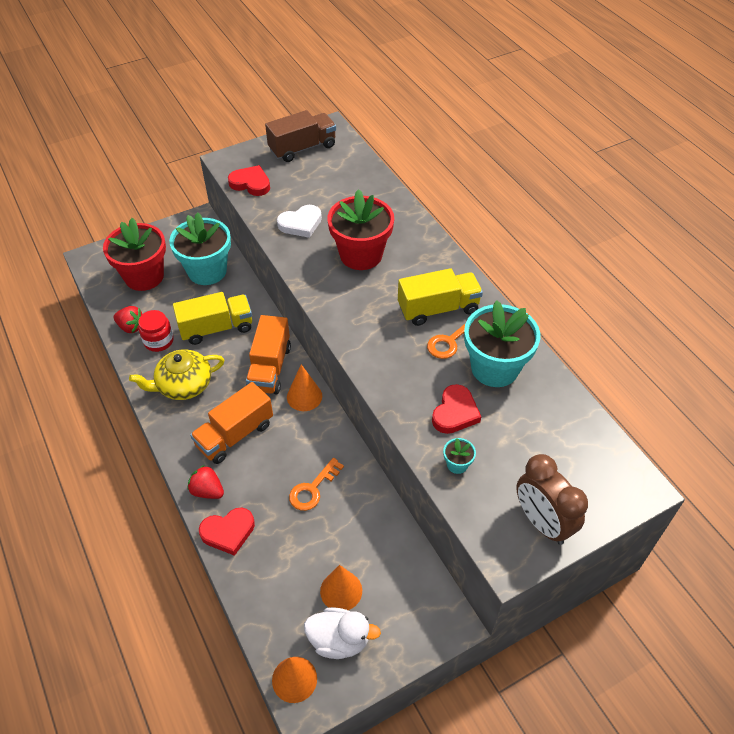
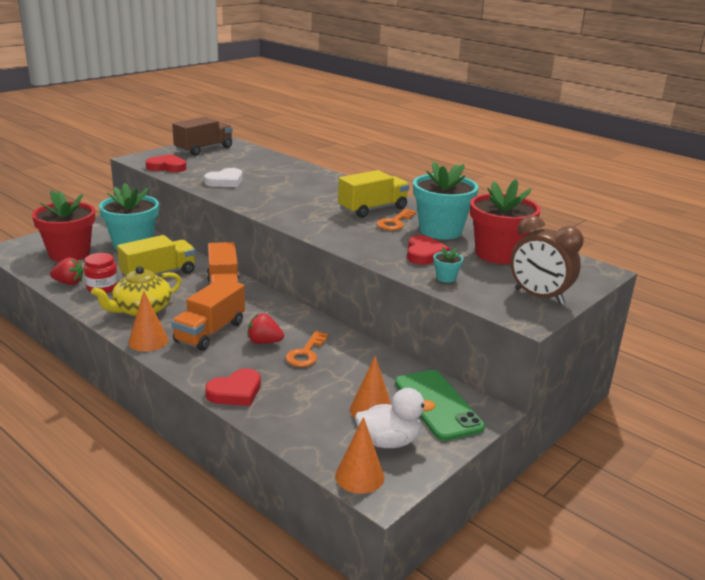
camera: 20 degrees left, 25 degrees down
(207, 491) = (199, 369): red strawberry -> red strawberry (264, 342)
(304, 396) = (266, 302): orange cone -> orange cone (148, 341)
(361, 255) = (288, 191): red flower pot -> red flower pot (498, 254)
(407, 599) = (437, 405): none -> green phone

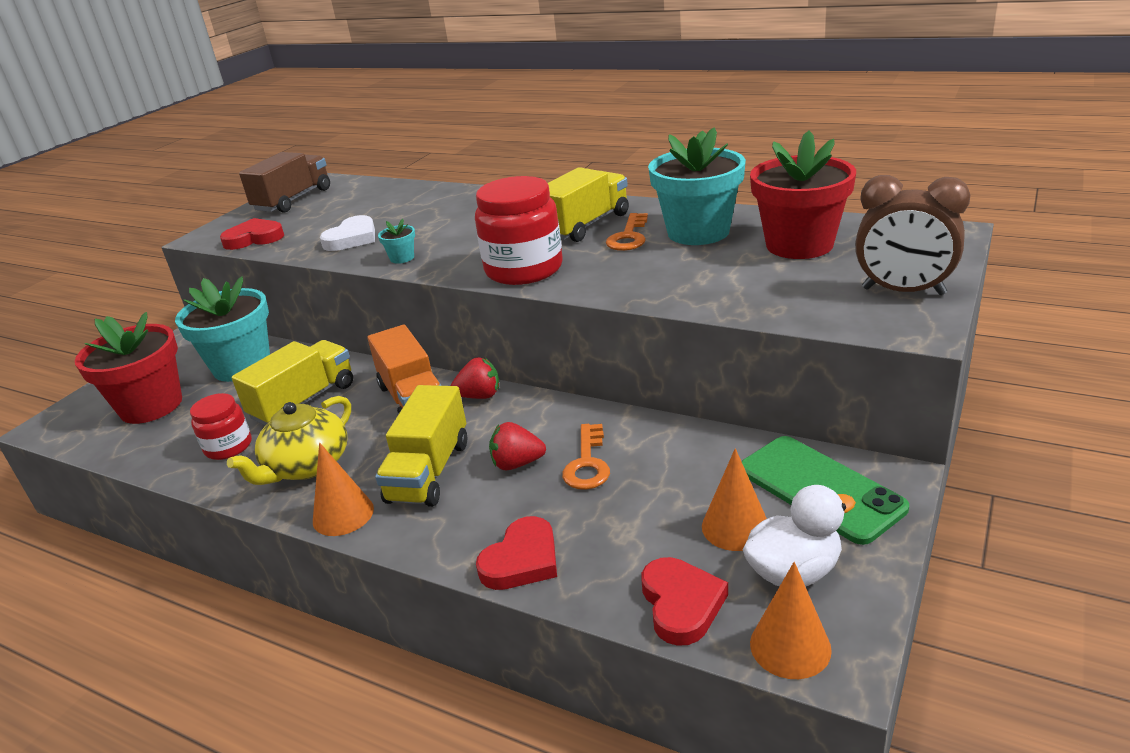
camera: 10 degrees left, 5 degrees up
(69, 283) = (172, 453): red strawberry -> red strawberry (479, 396)
(210, 332) = (429, 471): orange truck -> yellow truck
(316, 225) = (524, 269): none -> red jar
(424, 254) = (703, 271): red heart -> red heart (681, 604)
(446, 278) = (759, 298): turquoise flower pot -> turquoise flower pot (402, 258)

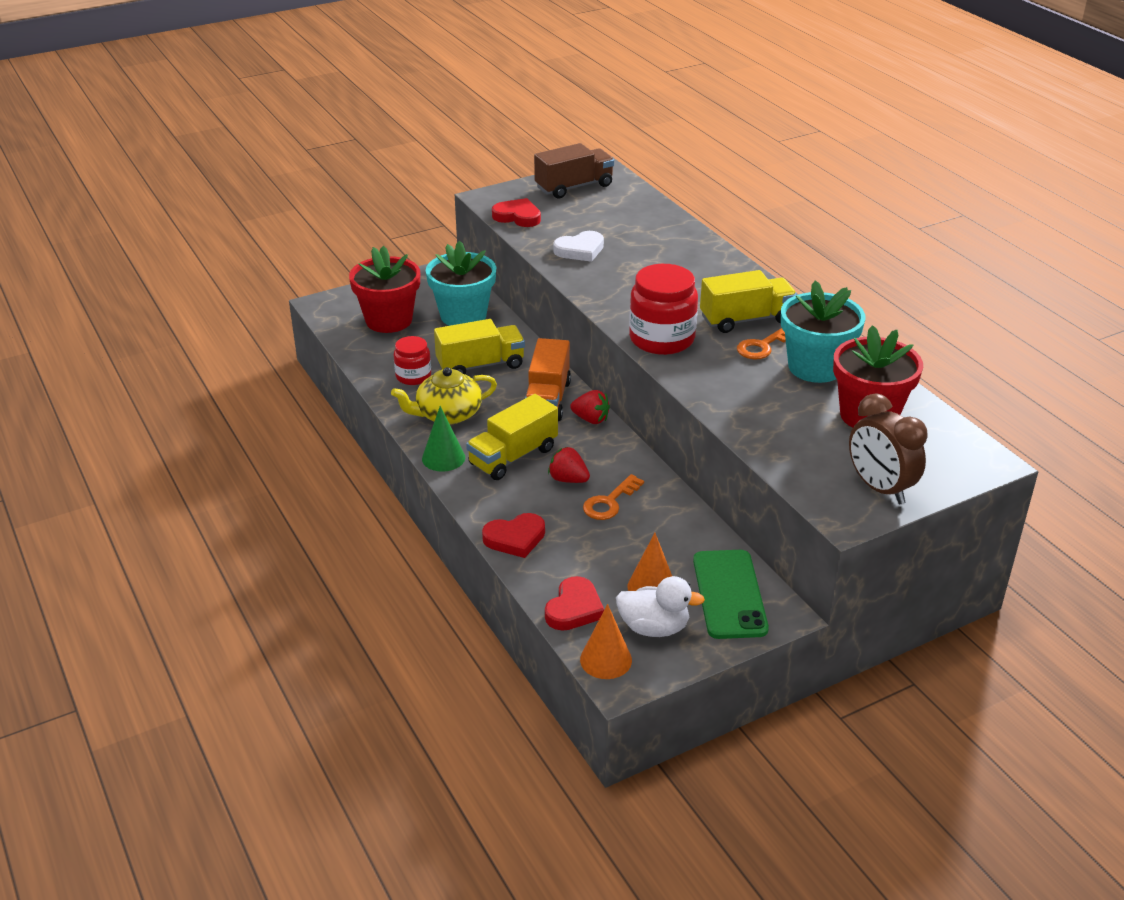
camera: 30 degrees right, 5 degrees up
(343, 514) = (443, 458): orange cone -> green cone
(402, 258) = (595, 287): turquoise flower pot -> none

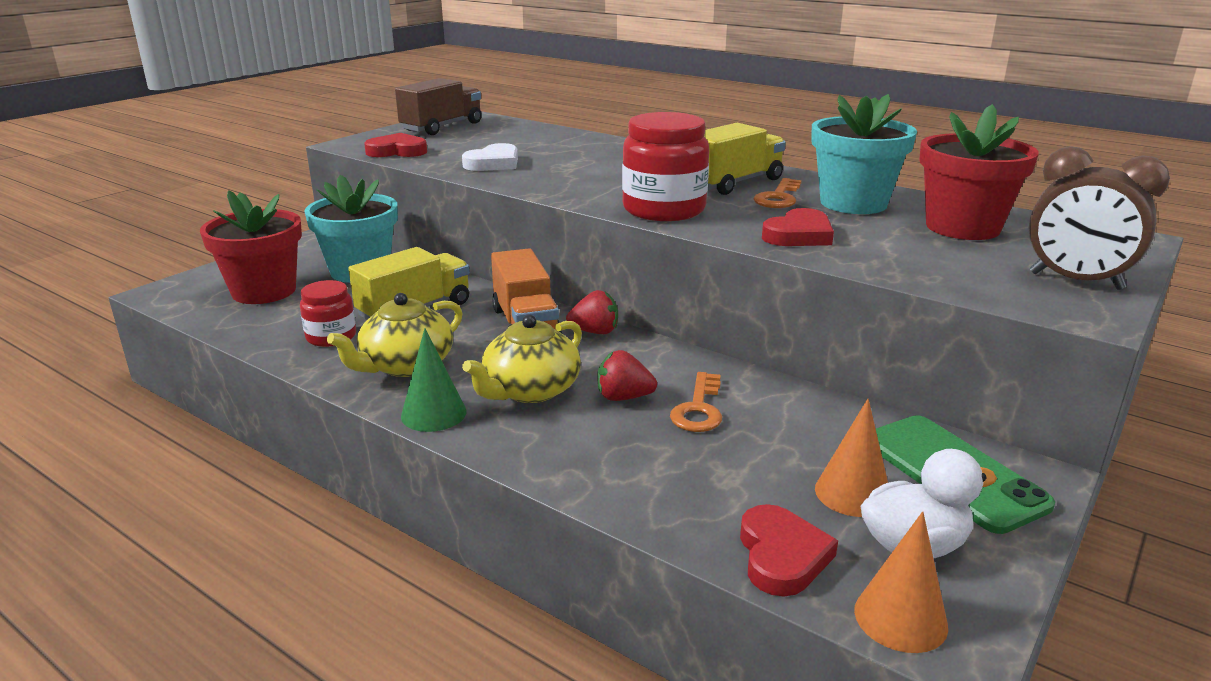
camera: 25 degrees left, 10 degrees down
(513, 456) = (530, 390): yellow truck -> yellow teapot
(515, 538) = (613, 485): red heart -> red heart (799, 235)

